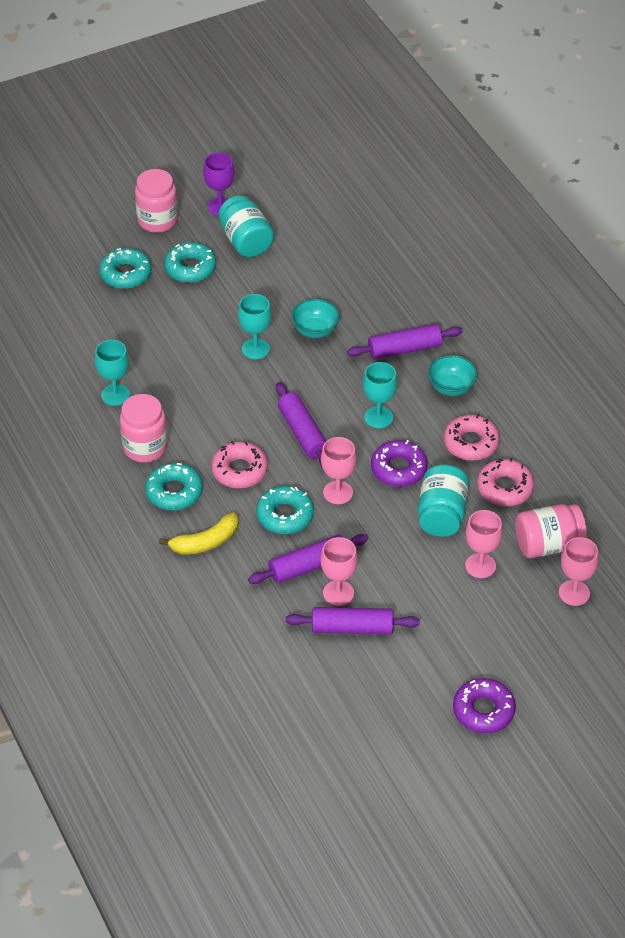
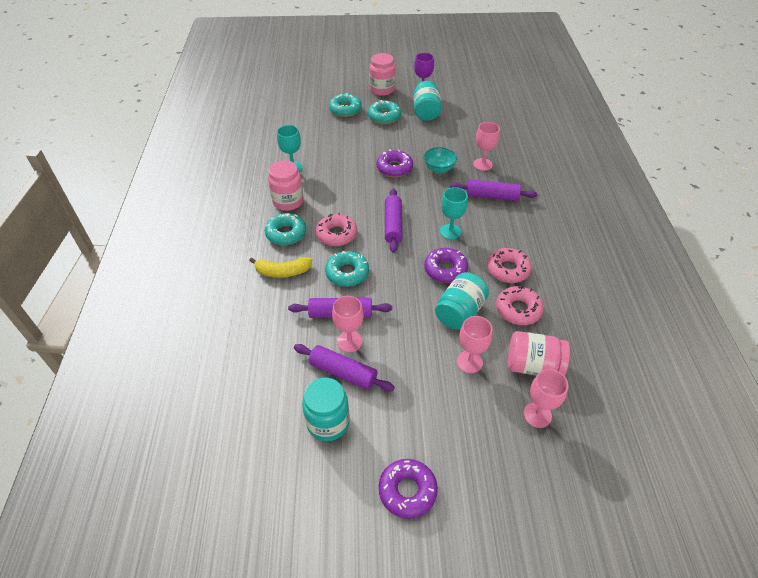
camera: 25 degrees right, 0 degrees up
(255, 349) = (394, 168): turquoise goblet -> purple donut
(338, 492) = (393, 270): pink goblet -> pink goblet (482, 164)
(368, 682) = (328, 423): none -> turquoise jar
(451, 387) = (512, 229): turquoise bowl -> none

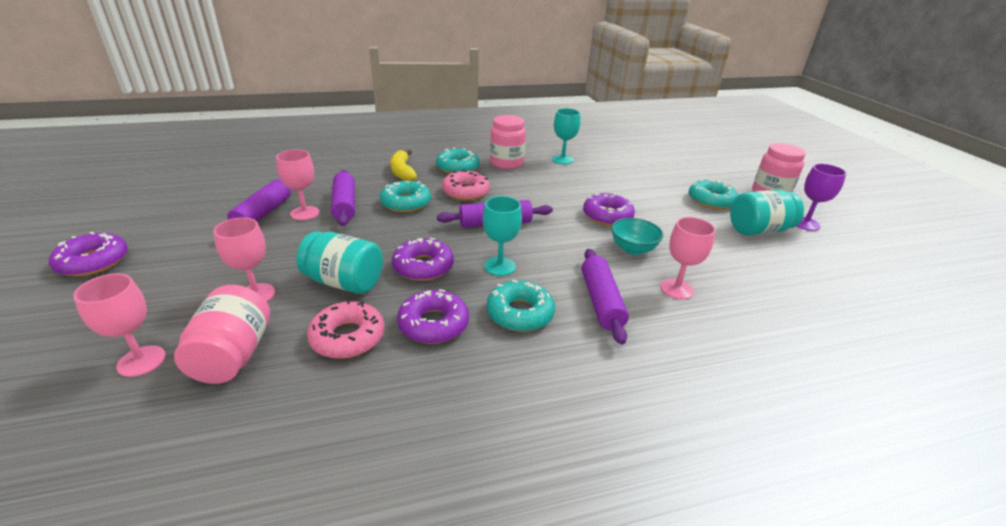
camera: 75 degrees right, 15 degrees down
(328, 423) = (203, 212): turquoise jar -> none
(345, 109) = (696, 175): turquoise donut -> turquoise donut (520, 313)
(508, 269) = (433, 324): pink donut -> purple donut

